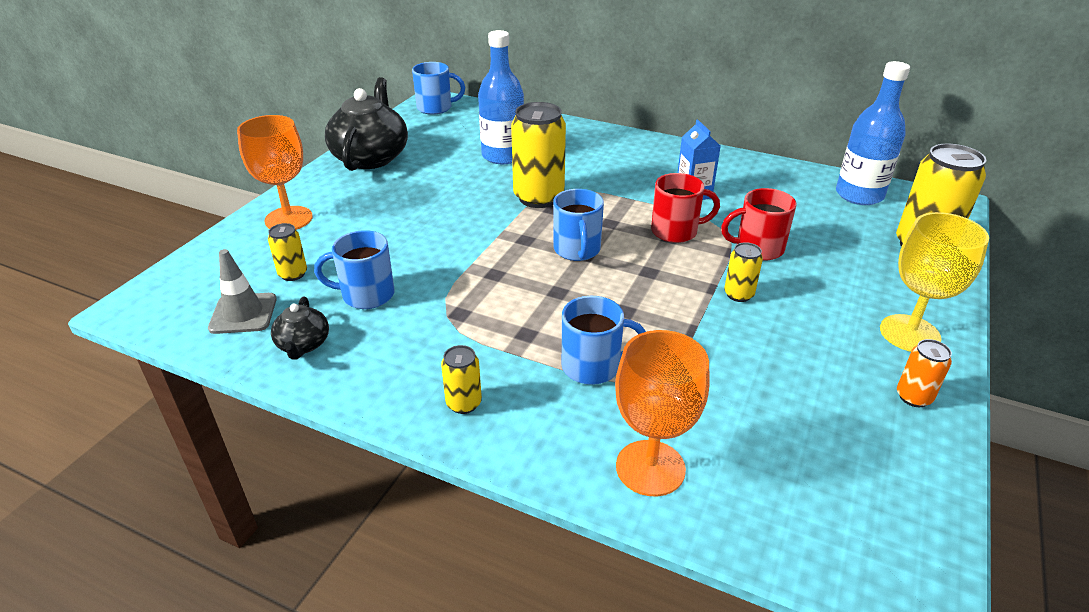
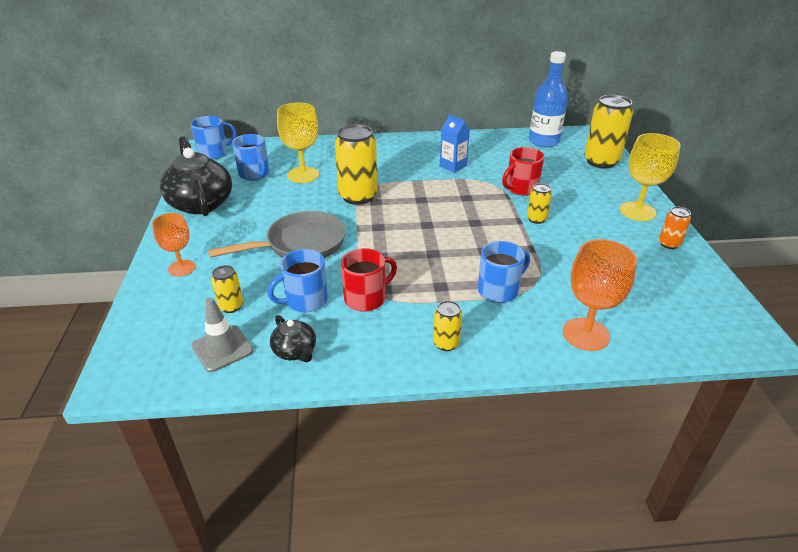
camera: 30 degrees left, 0 degrees up
(288, 219) = (181, 268): orange goblet -> orange goblet, size x0.66
(422, 232) = (300, 245): none -> grey pan
(503, 156) = (303, 175): blue bottle -> yellow goblet
(577, 250) = (418, 223): blue mug -> blue mug (254, 174)
(676, 231) = (466, 193): red mug -> red mug (366, 298)

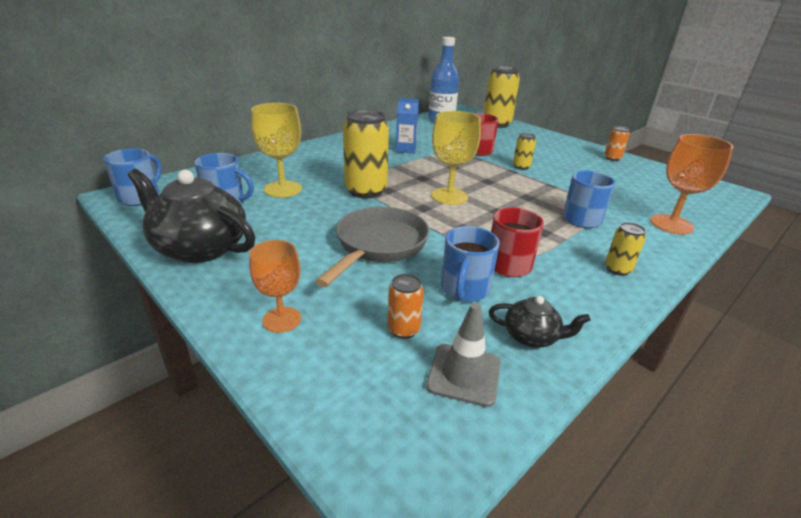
camera: 40 degrees left, 5 degrees down
(231, 306) = (403, 329): yellow can -> orange can
(637, 211) = (565, 146): yellow goblet -> yellow goblet (449, 196)

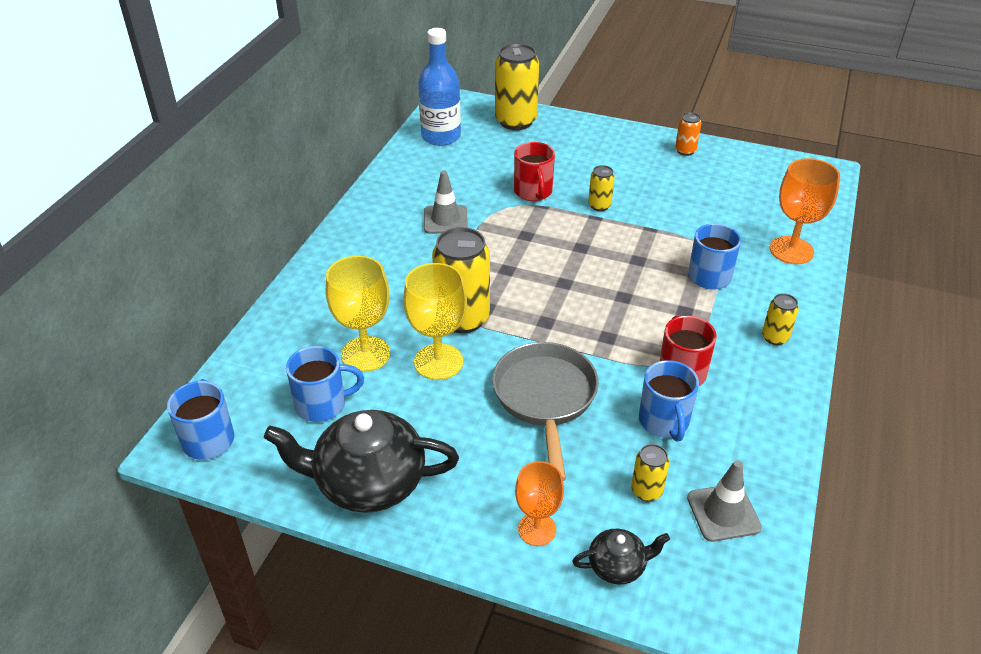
camera: 25 degrees left, 10 degrees up
(403, 329) = (646, 491): orange can -> yellow can
(406, 149) = (445, 220): blue carton -> grey traffic cone
(449, 196) = (559, 291): yellow goblet -> yellow goblet (438, 362)
(532, 336) = (749, 450): black teapot -> black teapot (618, 566)

